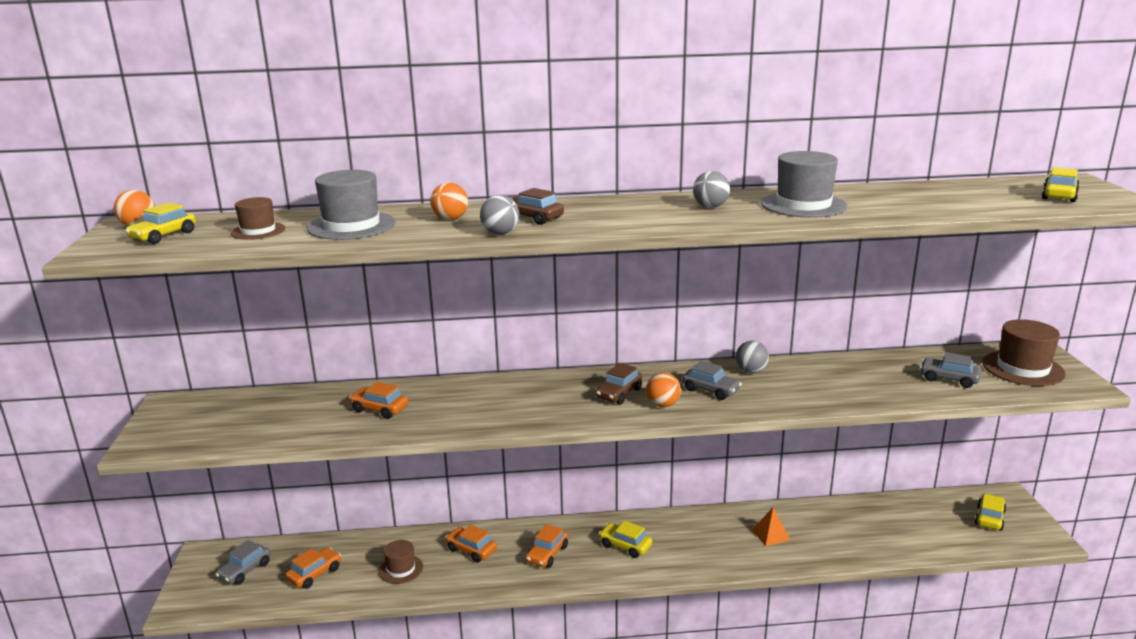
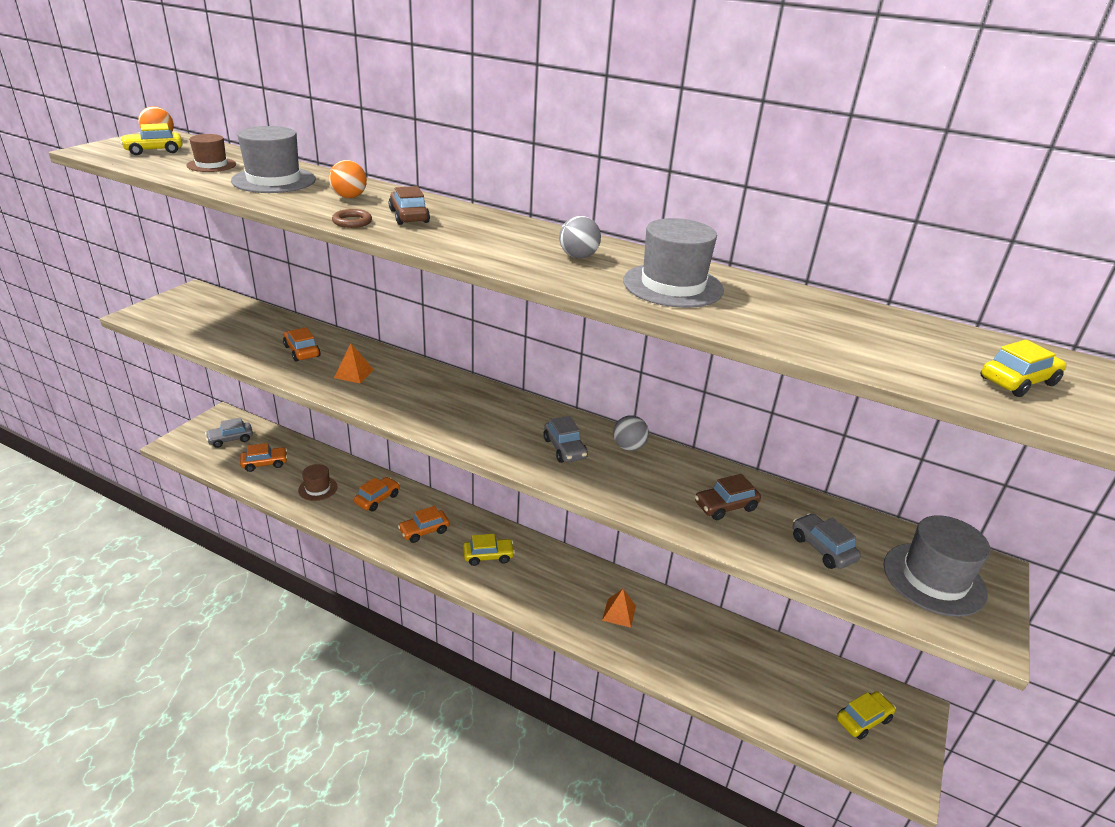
camera: 30 degrees right, 10 degrees up
(458, 407) = (353, 373): none -> orange pyramid
(471, 550) = (377, 499): orange car -> orange car turned 60 degrees clockwise
(500, 233) = (352, 222): grey ball -> brown ring
(619, 393) = (484, 416): brown car -> brown car (725, 506)
(625, 546) = (488, 556): yellow car -> yellow car turned 105 degrees clockwise
(663, 405) = (504, 443): orange ball -> none
(1023, 368) = (934, 579): brown hat -> grey hat

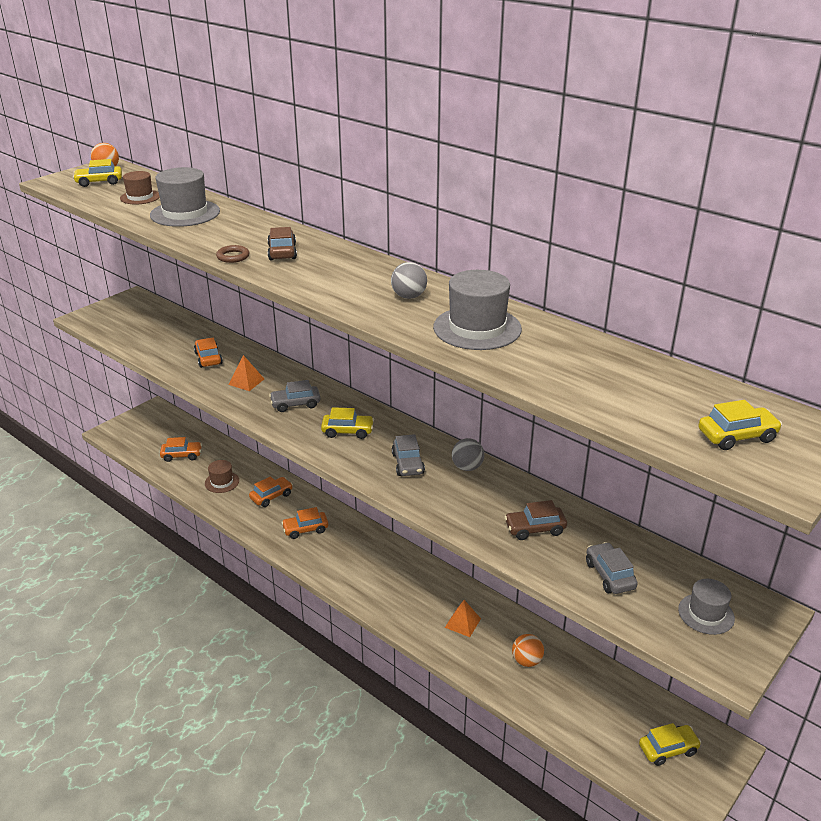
camera: 15 degrees right, 0 degrees up
(230, 439) = (157, 431): grey car -> grey car (295, 404)
(349, 197) = (240, 231): orange ball -> orange ball (526, 661)
(488, 556) = (357, 558): yellow car -> yellow car (347, 431)
(934, 579) = (706, 614): grey hat -> grey hat, size x0.60

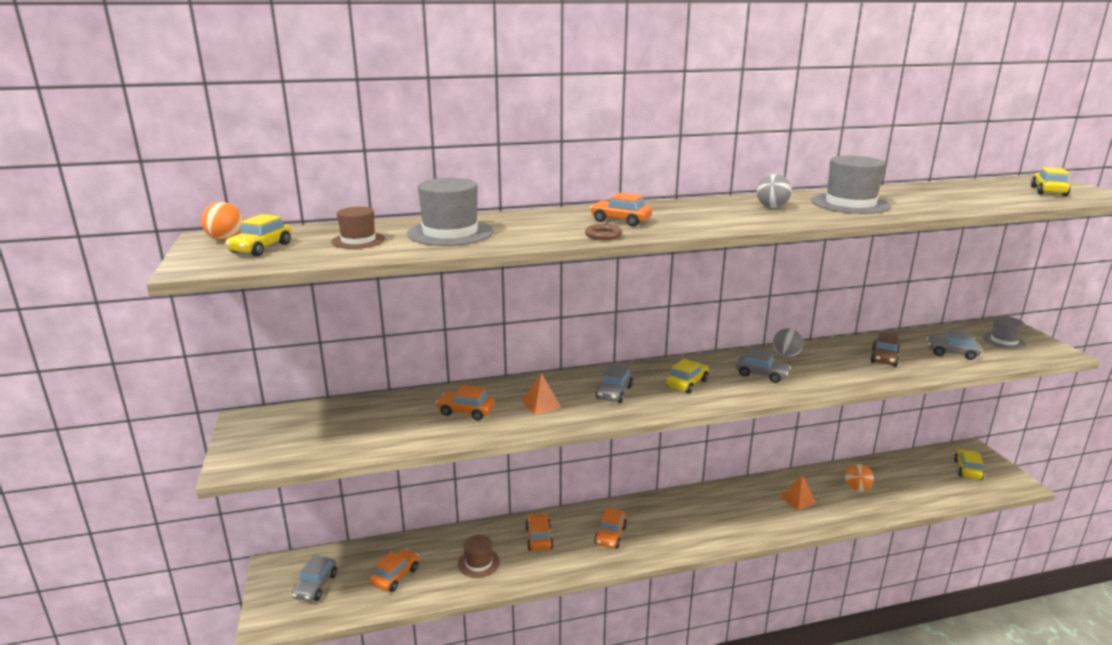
camera: 55 degrees left, 10 degrees down
(150, 431) = (316, 586): none -> grey car
(282, 252) = (620, 221): brown car -> orange car

